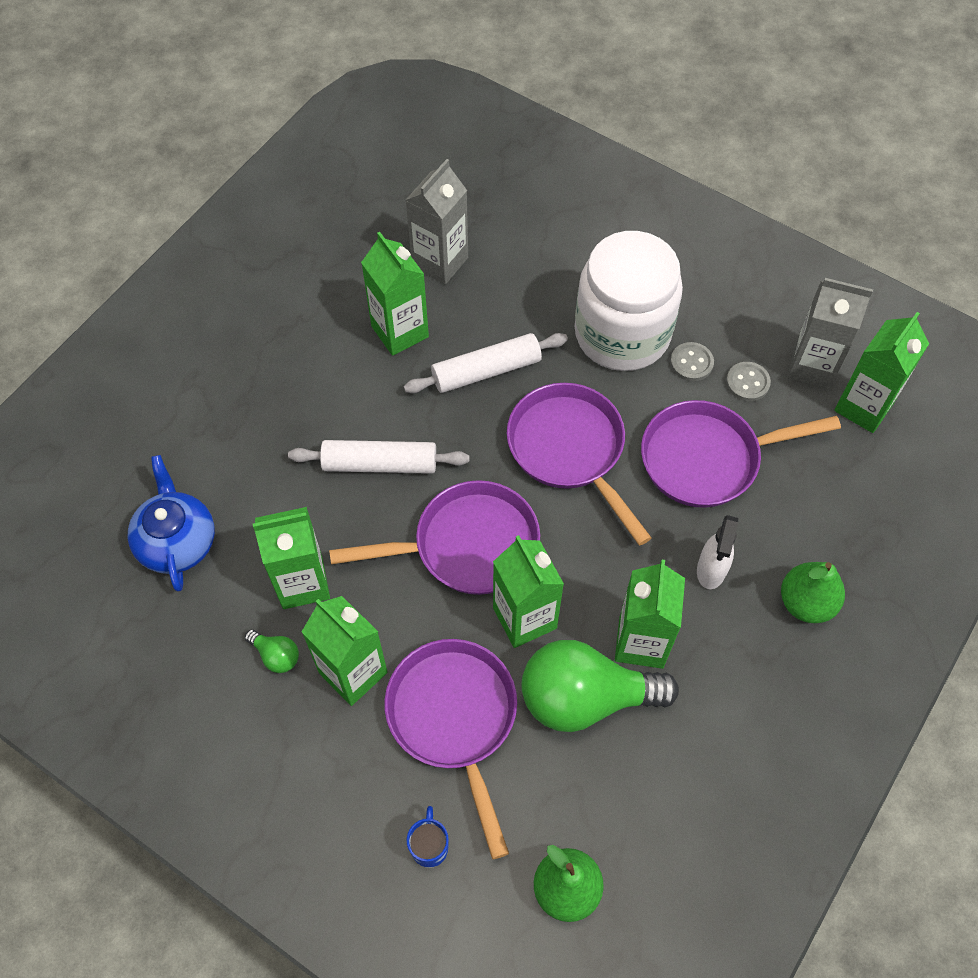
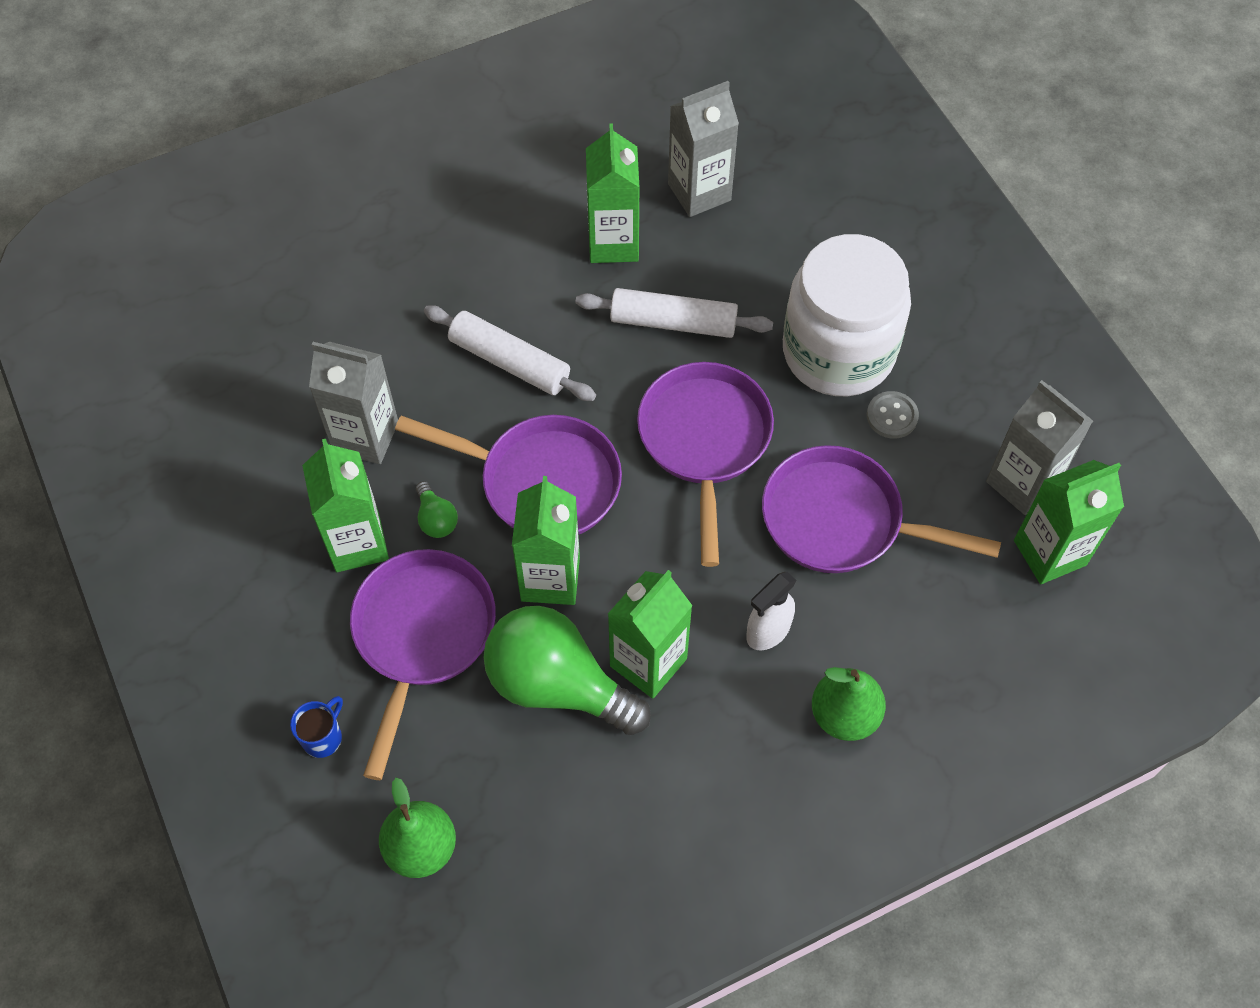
camera: 30 degrees right, 0 degrees up
(177, 541) = (279, 341): blue teapot -> none
(276, 655) = (299, 490): green light bulb -> green light bulb (436, 519)
(302, 583) = (365, 436): green carton -> grey carton
(747, 382) = (938, 465): grey button -> none

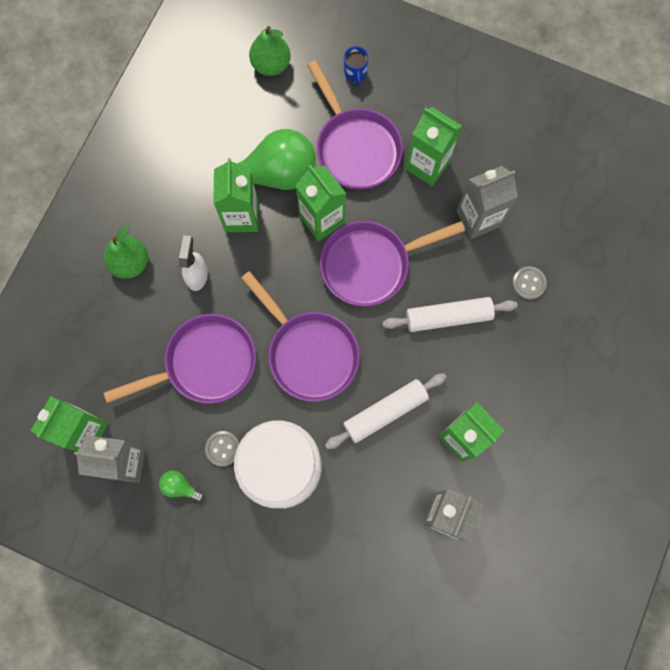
camera: 140 degrees right, 15 degrees up
(385, 329) = (528, 283): none -> grey button
(436, 519) = (403, 205): green light bulb -> green light bulb (180, 486)

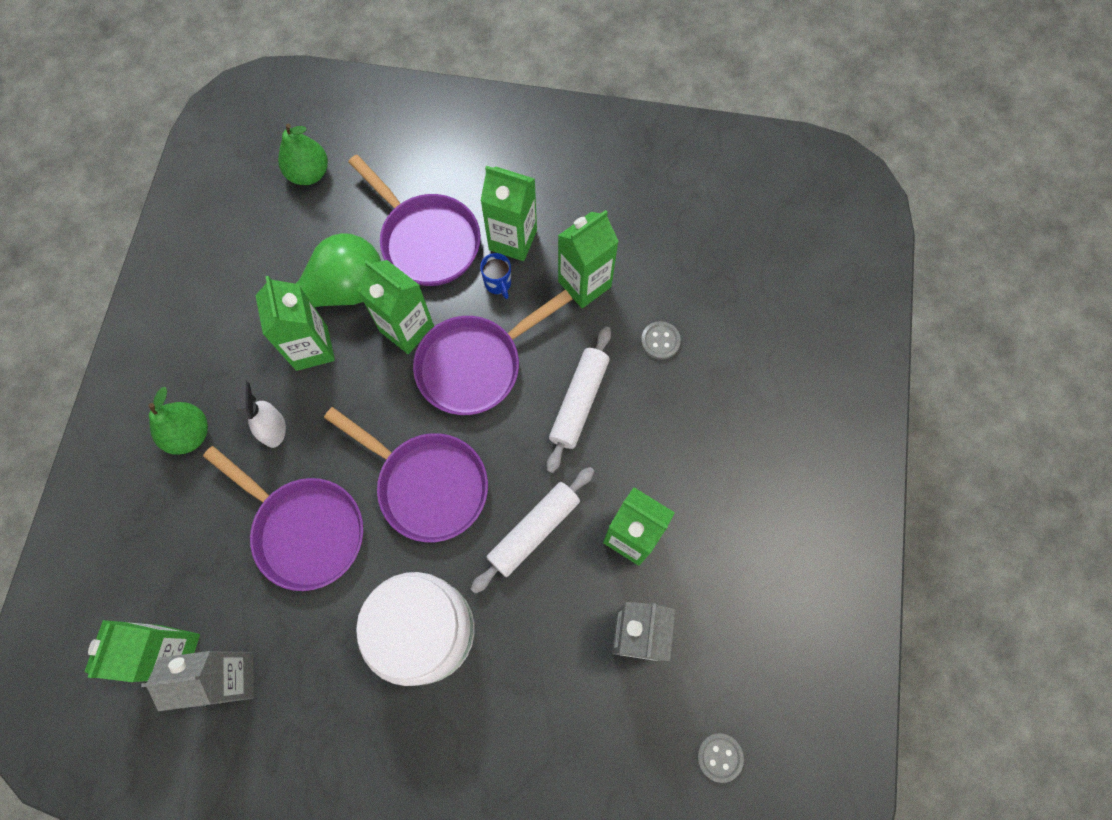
camera: 15 degrees left, 5 degrees down
(180, 486) = (306, 689): green light bulb -> none
(205, 363) = (305, 530): purple pan -> purple pan turned 75 degrees clockwise
(223, 448) = (349, 627): grey button -> grey button (719, 757)
(355, 74) = (407, 161): blue mug -> blue mug (498, 283)
(448, 317) = (579, 402): white rolling pin -> white rolling pin turned 45 degrees counterclockwise
(478, 218) = (584, 284): grey carton -> green carton

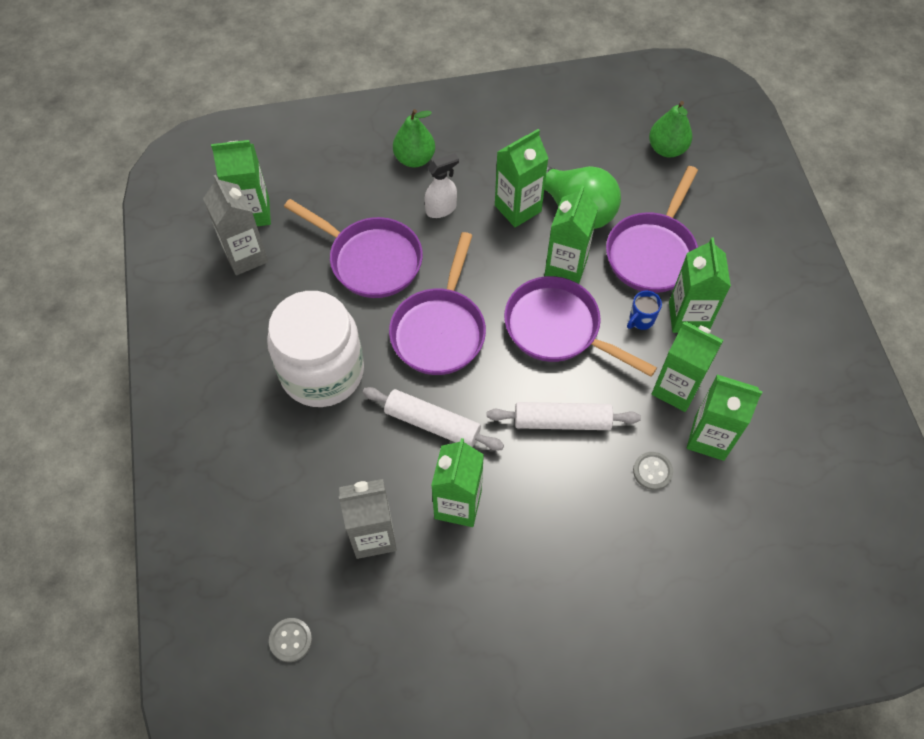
camera: 70 degrees right, 10 degrees down
(305, 530) = (371, 260): purple pan -> purple pan turned 75 degrees counterclockwise
(645, 277) = (709, 438): none -> green carton

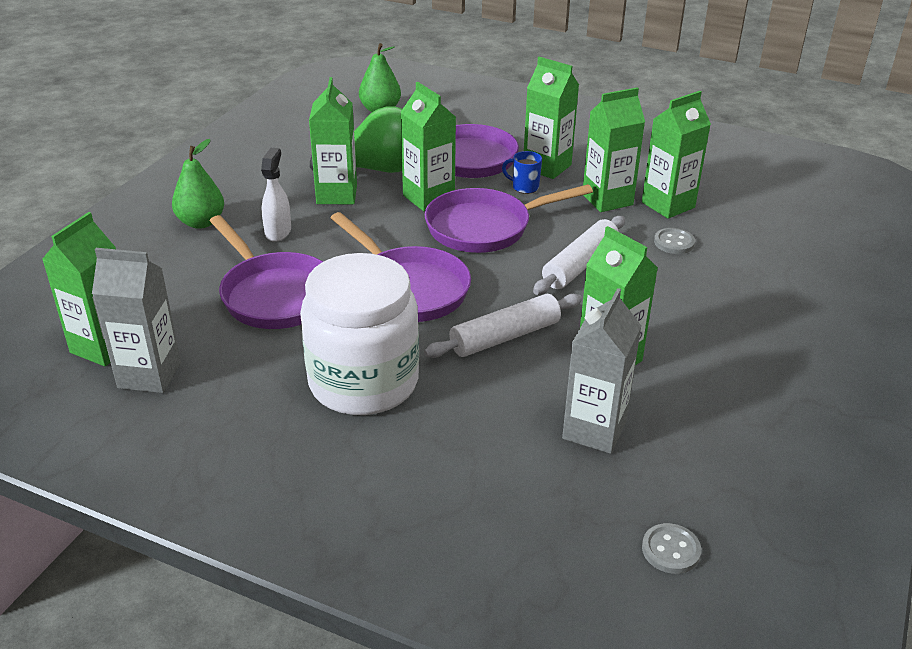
camera: 55 degrees left, 25 degrees down
(371, 260) = (275, 295): purple pan -> purple pan turned 75 degrees clockwise
(641, 320) = (524, 187): blue mug -> blue mug turned 120 degrees clockwise

